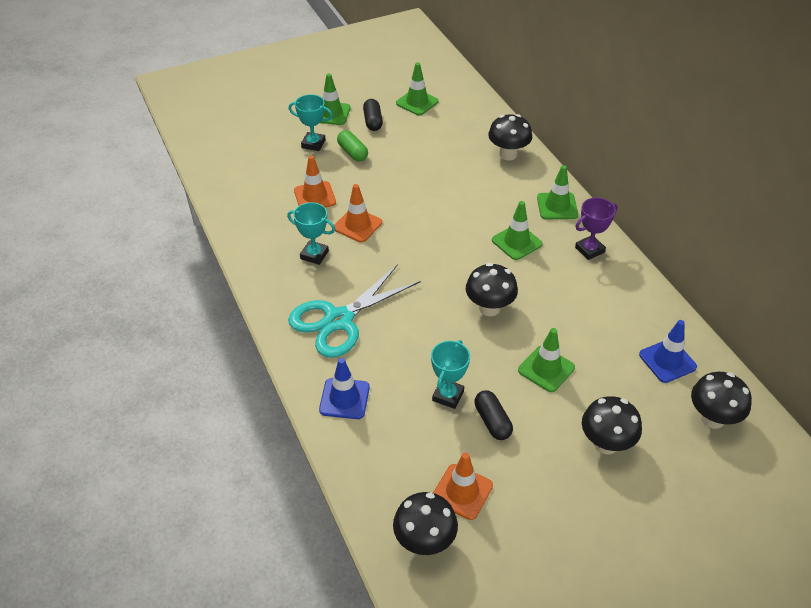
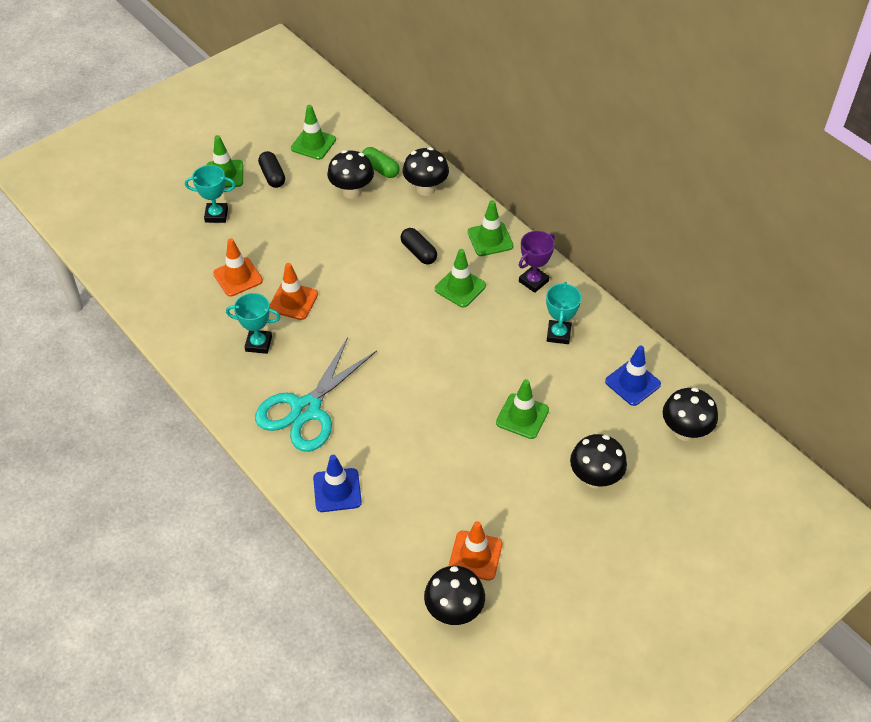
camera: 15 degrees left, 5 degrees up
(352, 152) = (262, 217): green capsule -> green capsule (380, 169)
(448, 396) = (436, 464): turquoise trophy -> turquoise trophy (558, 334)
(489, 308) = (452, 364): black mushroom -> black mushroom (352, 191)
(492, 421) = (485, 480): black capsule -> black capsule (418, 252)

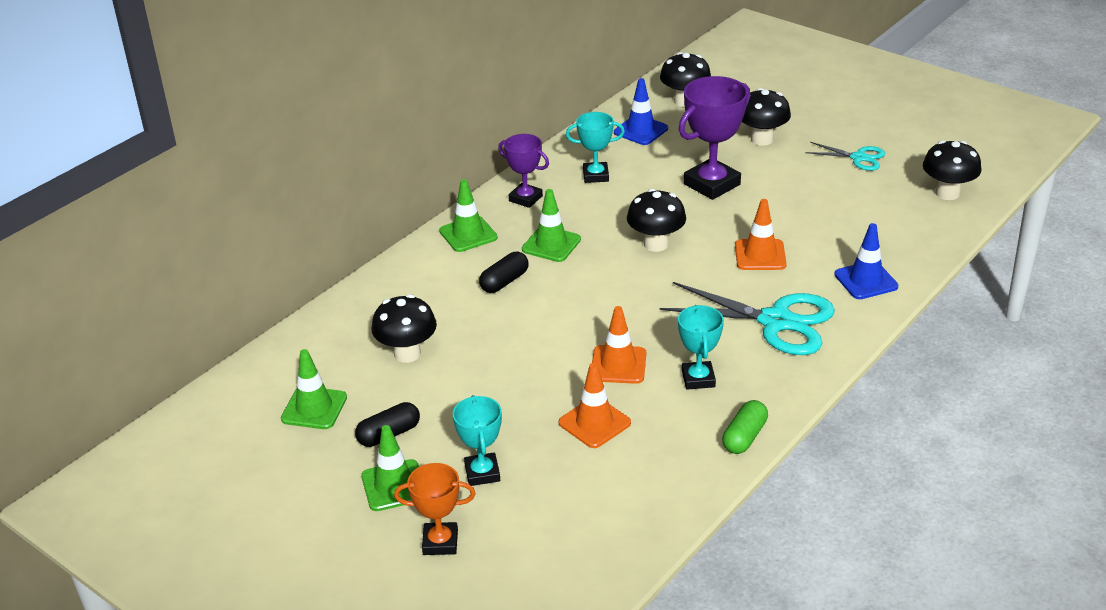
camera: 100 degrees left, 15 degrees down
(167, 190) = (440, 542): none -> orange trophy
(380, 169) = (359, 337): green capsule -> green capsule (744, 437)
(426, 189) = (391, 293): black mushroom -> black mushroom (656, 244)
(475, 555) = (884, 190): orange traffic cone -> orange traffic cone (760, 255)
(522, 416) = (712, 184): green traffic cone -> purple trophy
(540, 553) = (858, 158): none -> turquoise scissors

